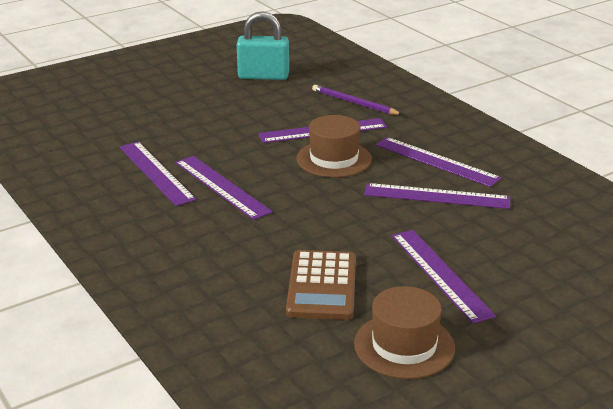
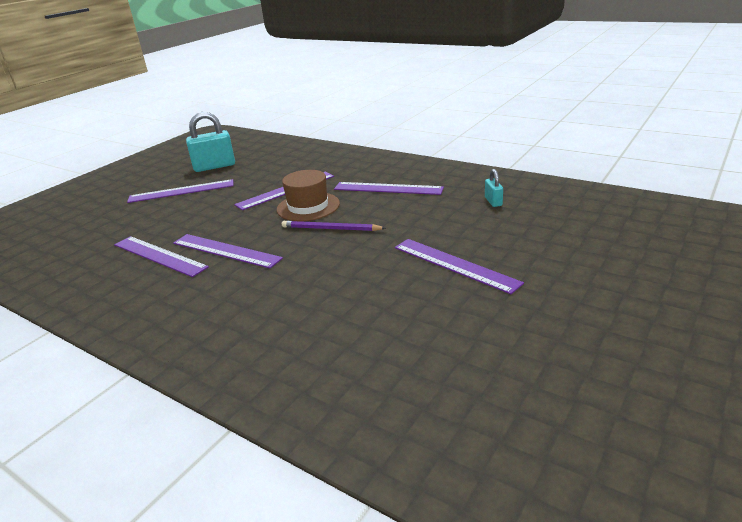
camera: 20 degrees left, 0 degrees up
(322, 286) = (365, 304): brown calculator -> none
(354, 103) = (298, 167): purple pencil -> purple pencil (330, 229)
(404, 345) = (472, 331): brown hat -> none
(436, 196) = (407, 211): purple ruler -> purple ruler (181, 191)
(544, 214) = (493, 201): none -> turquoise padlock

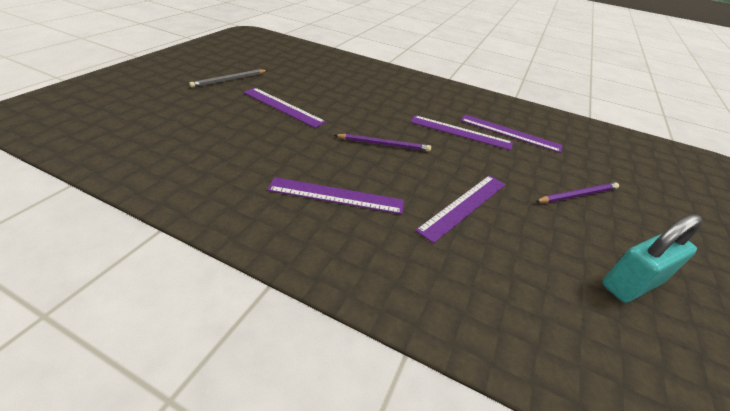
camera: 165 degrees right, 10 degrees up
(175, 203) = (578, 195): none -> purple pencil
(181, 191) = (600, 218): purple ruler -> none
(308, 206) = (420, 174): brown hat -> none
(493, 201) = (221, 162): turquoise padlock -> none
(564, 309) = (229, 80): none -> grey pencil

